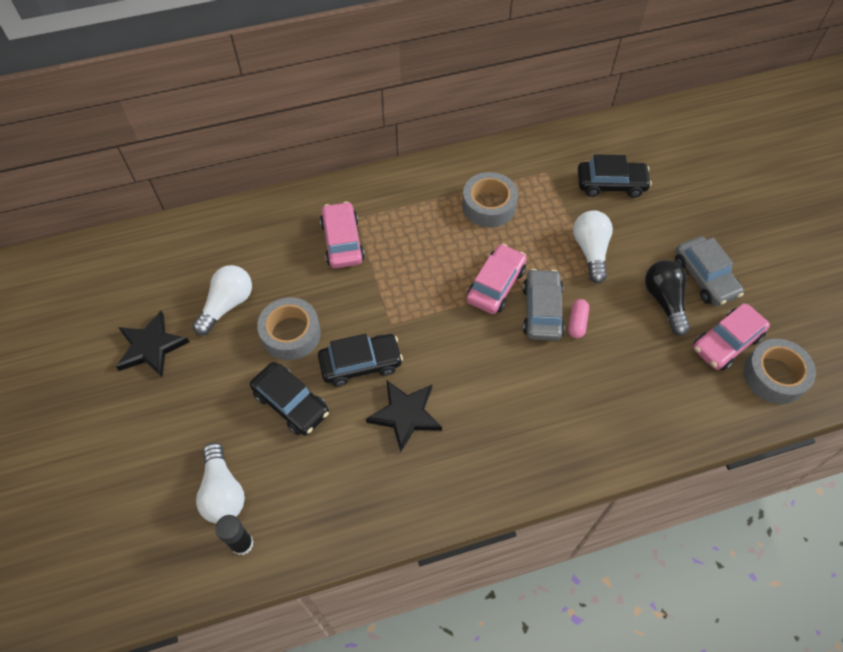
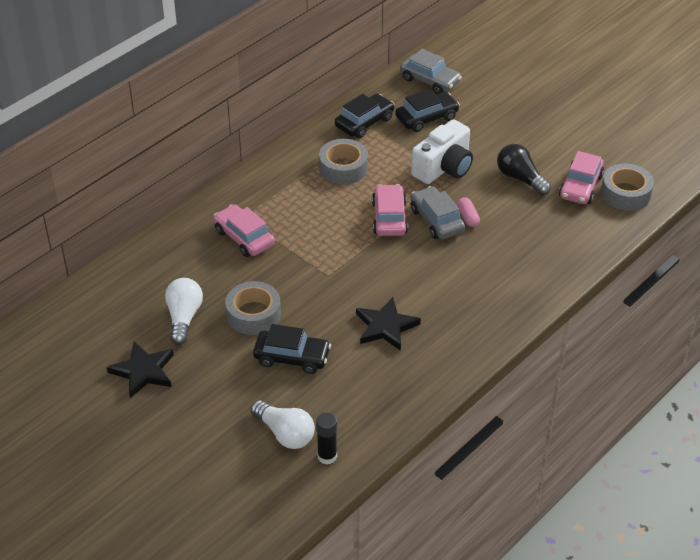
camera: 30 degrees left, 15 degrees down
(360, 364) = (325, 310): black car -> black car (364, 122)
(590, 251) = (444, 168): white light bulb -> white camera
(705, 277) = (538, 152): grey car -> grey car (430, 80)

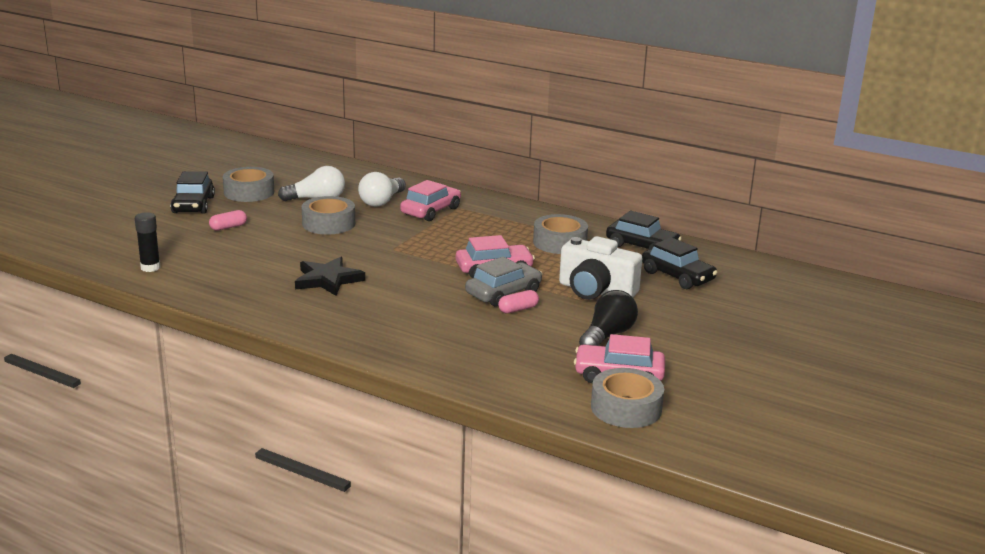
camera: 75 degrees right, 20 degrees down
(143, 371) = (249, 192): black star -> grey tape
(239, 392) = (228, 227): none -> pink capsule
(285, 434) = (178, 249): white light bulb -> white light bulb (381, 201)
(292, 357) = (276, 243): black car -> black car (193, 205)
(430, 80) = (748, 273): grey car -> none

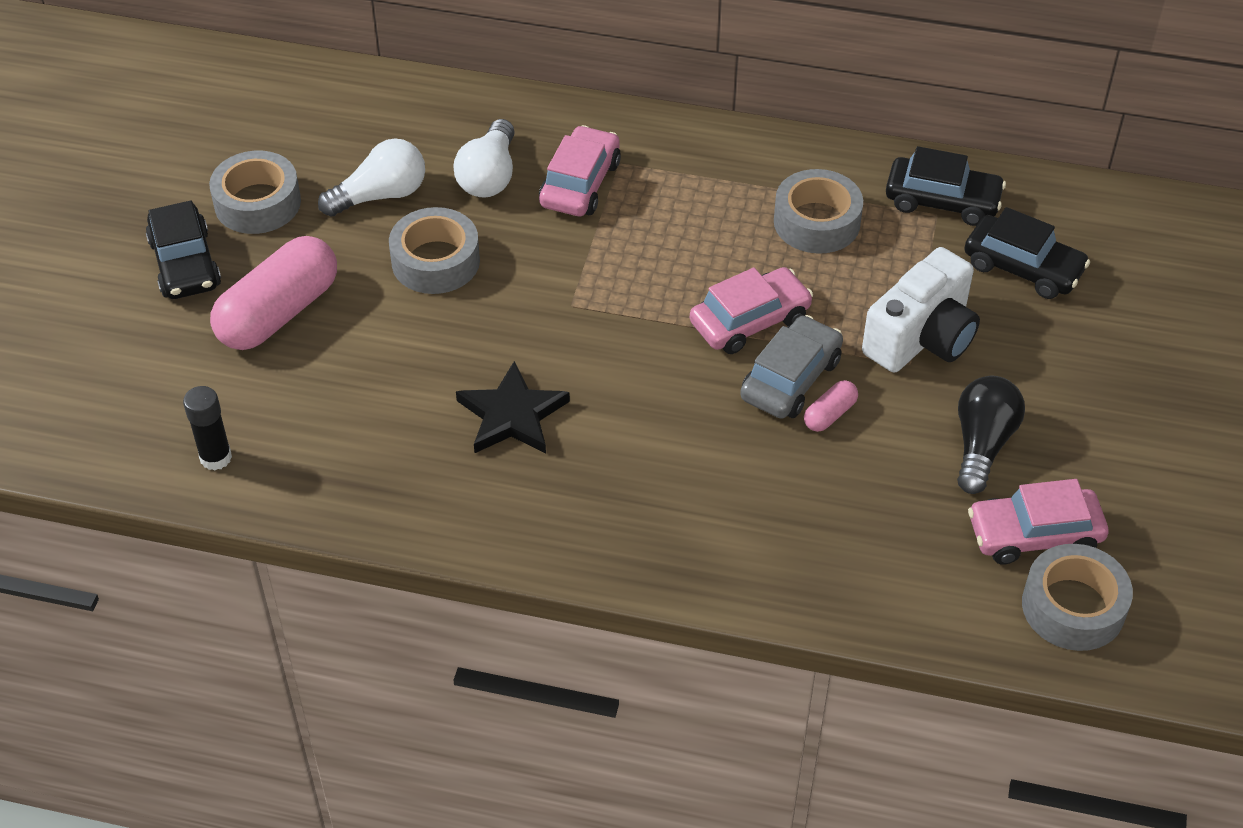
camera: 15 degrees left, 25 degrees up
(228, 227) = (279, 313): pink capsule -> pink capsule, size x2.28
(596, 291) = (921, 337): white camera -> white camera turned 60 degrees counterclockwise

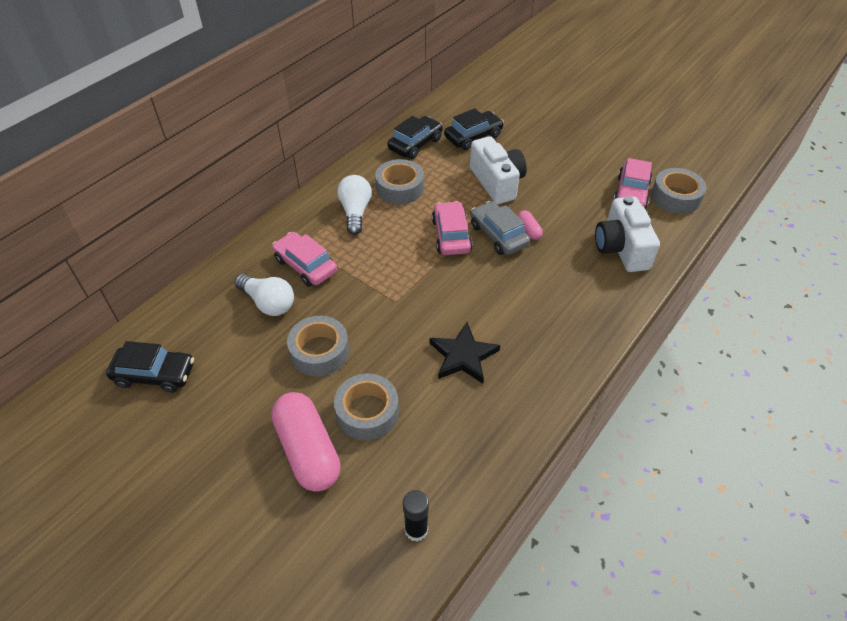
camera: 65 degrees left, 0 degrees up
(185, 264) = (223, 495): black car -> black car (155, 374)
(257, 203) = (198, 431): grey tape -> grey tape (367, 412)
(381, 195) = (243, 361): white light bulb -> white light bulb (355, 212)
(870, 553) = (621, 248): none -> white camera
(982, 444) = (572, 188): black light bulb -> none

